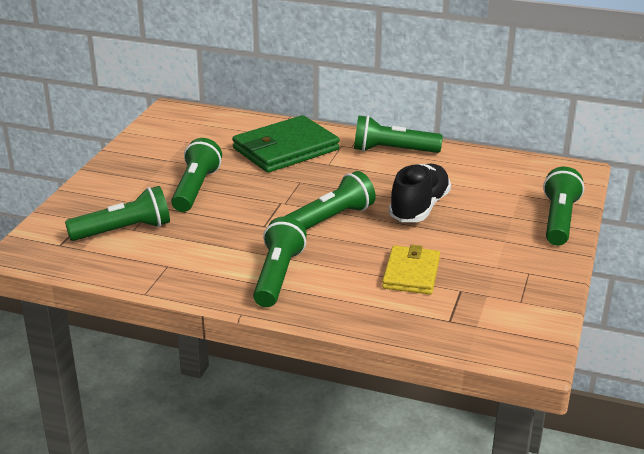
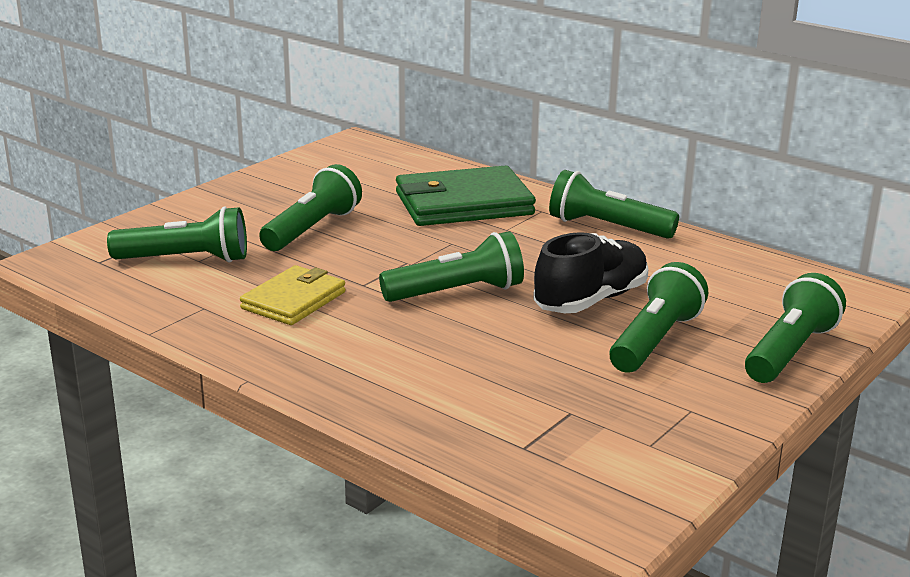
camera: 20 degrees right, 5 degrees down
(278, 276) = (331, 345): green flashlight -> green flashlight (655, 340)
(411, 273) = (515, 377): yellow wallet -> yellow wallet (293, 300)

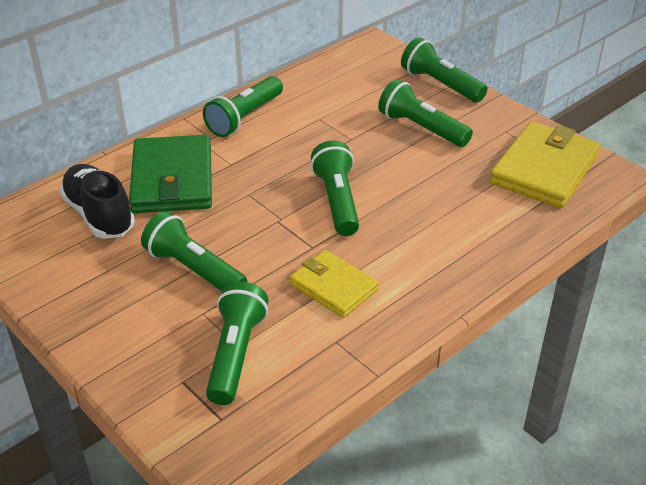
camera: 80 degrees left, 15 degrees up
(591, 300) = (361, 143): black shoe -> black shoe (99, 215)
(600, 445) = (544, 169): none -> yellow wallet

